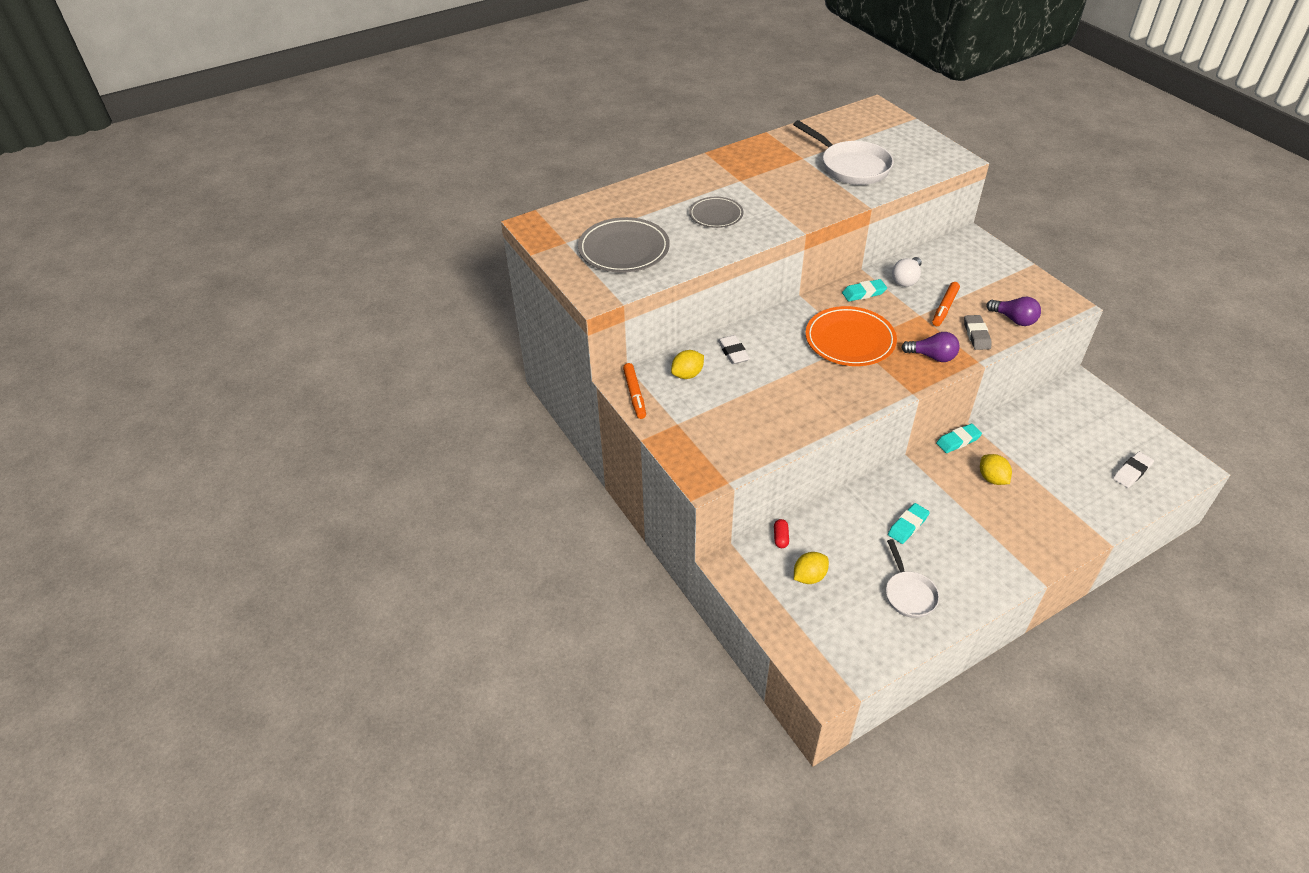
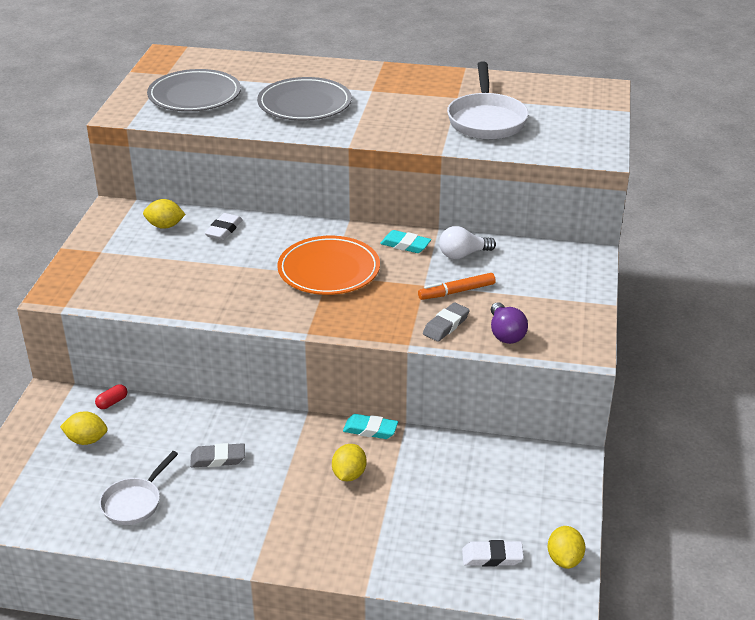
camera: 40 degrees right, 10 degrees down
(634, 394) = (107, 218): orange marker -> none
(716, 215) = (304, 104): grey plate -> grey plate, size x1.62
(907, 525) = (218, 459): turquoise eraser -> grey eraser
(932, 356) = (375, 318): purple light bulb -> none
(1162, 446) = (564, 559): none -> yellow lemon

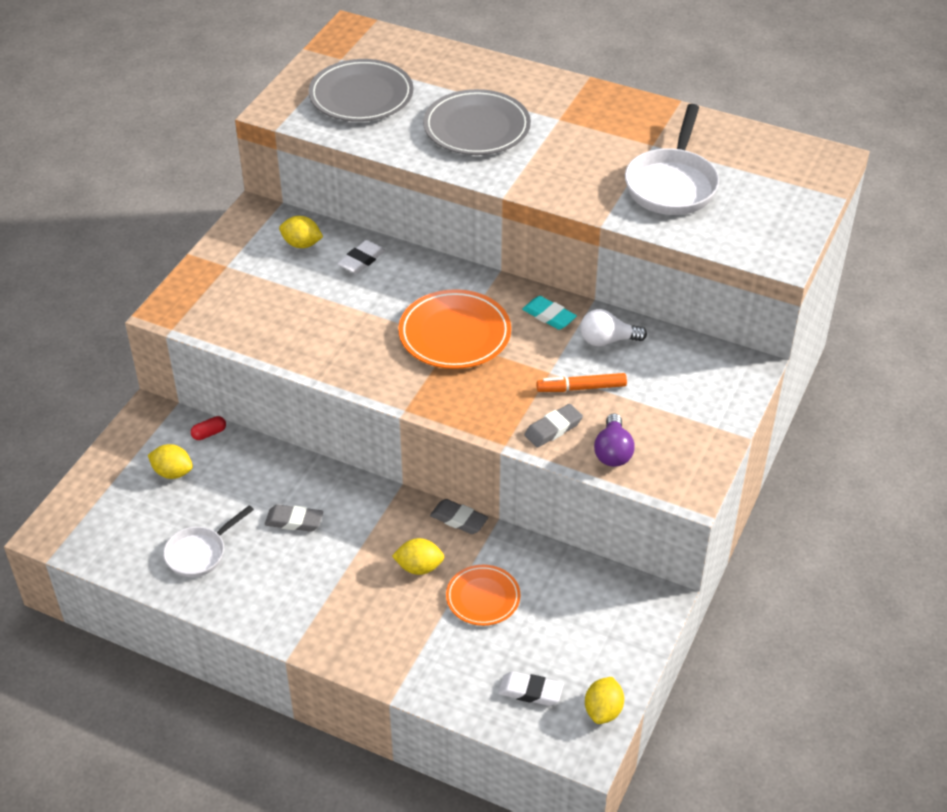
camera: 15 degrees right, 10 degrees up
(349, 475) = (419, 567): yellow lemon -> yellow lemon turned 60 degrees clockwise
(370, 430) = (459, 519): turquoise eraser -> grey eraser
(417, 488) = (483, 597): none -> orange plate

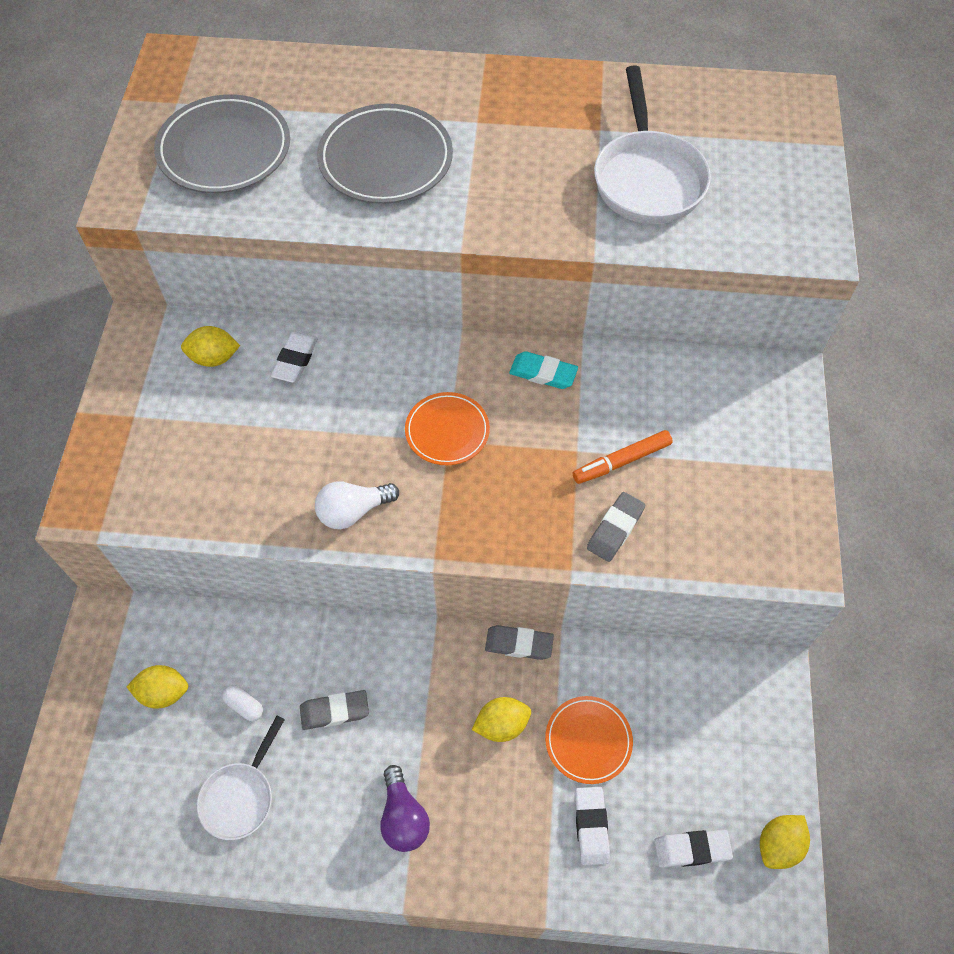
camera: 20 degrees left, 15 degrees up
(209, 433) = (186, 622): red capsule -> none
(228, 498) = (244, 706): none -> white capsule
(454, 334) = (447, 431): orange plate -> orange plate, size x0.62
(457, 652) = (591, 826): none -> white eraser
(603, 710) = (778, 845): yellow lemon -> yellow lemon turned 45 degrees clockwise
(607, 340) = (621, 387): white light bulb -> white light bulb (353, 511)
(613, 452) = (695, 539): purple light bulb -> purple light bulb (403, 817)

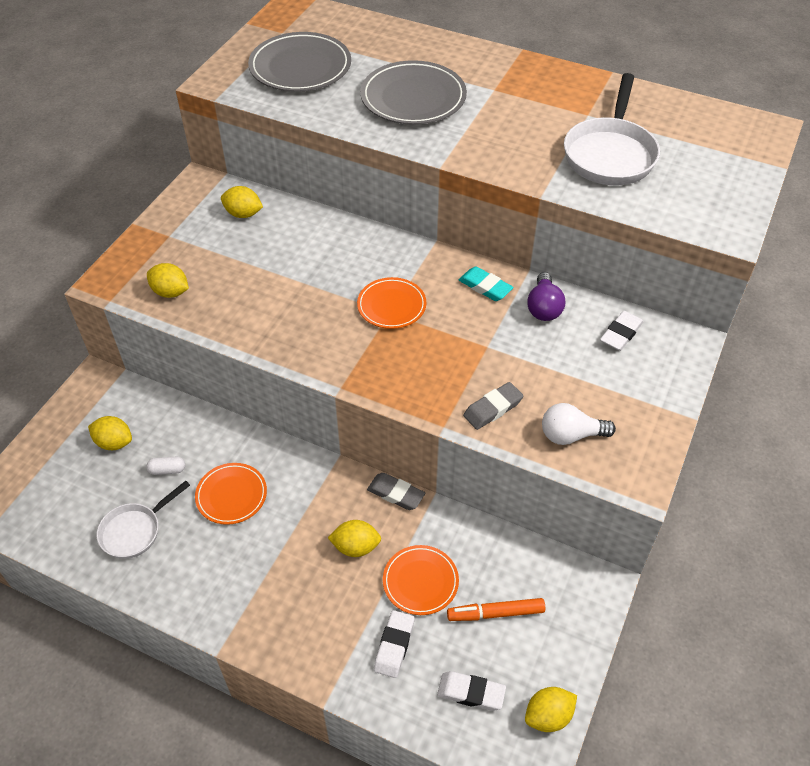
camera: 20 degrees right, 10 degrees down
(172, 495) = (170, 292): none -> yellow lemon
(244, 706) = (167, 470): white capsule -> white capsule turned 60 degrees counterclockwise
(295, 360) = (301, 230): white eraser -> white eraser (621, 334)
(334, 711) = (231, 495): grey eraser -> orange plate
(353, 511) = (295, 339): white light bulb -> white light bulb (571, 435)
(403, 817) = (248, 587): purple light bulb -> purple light bulb (544, 307)
(621, 461) = (520, 363): orange marker -> orange marker (495, 613)

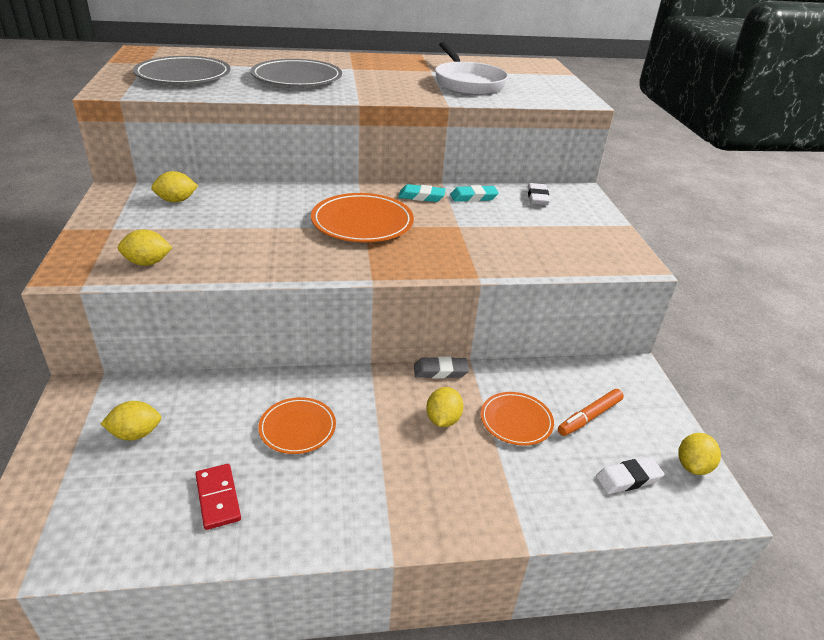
camera: 35 degrees left, 15 degrees down
(135, 531) = (218, 498): white pan -> red domino
(167, 470) = (214, 434): white capsule -> none
(355, 547) = (443, 420): yellow lemon -> yellow lemon turned 45 degrees counterclockwise
(391, 305) = (362, 222): orange plate -> orange plate, size x1.62
(394, 646) = (540, 475): white eraser -> none
(493, 408) = (501, 257): grey eraser -> none
(544, 307) = (473, 197): purple light bulb -> turquoise eraser
(571, 435) = (569, 255): white light bulb -> none

